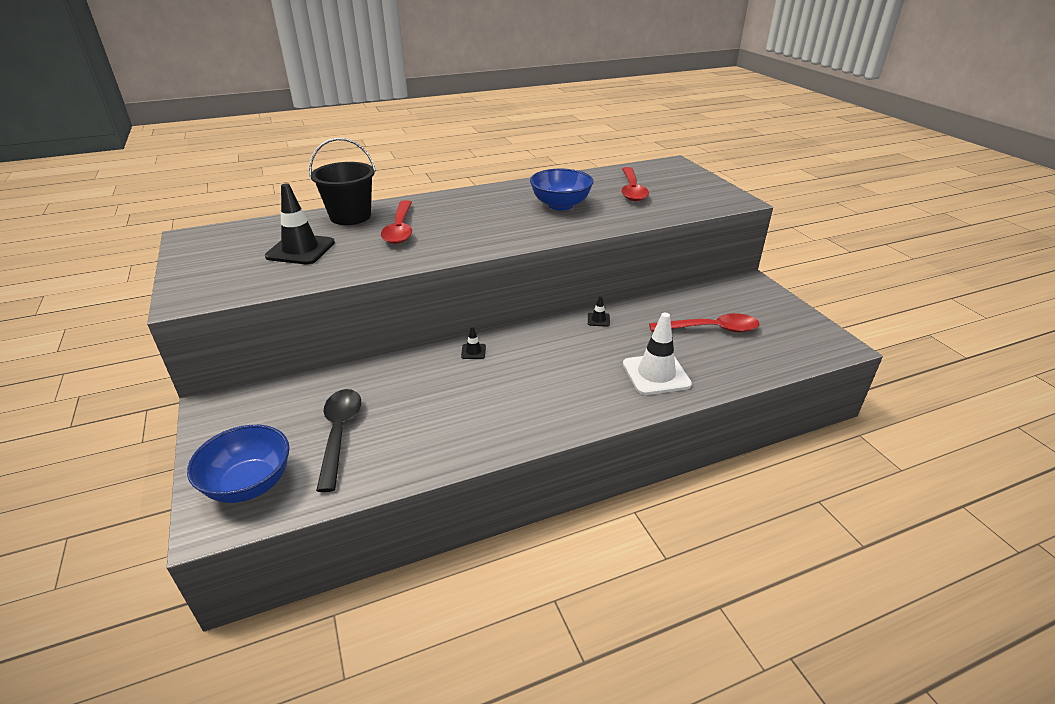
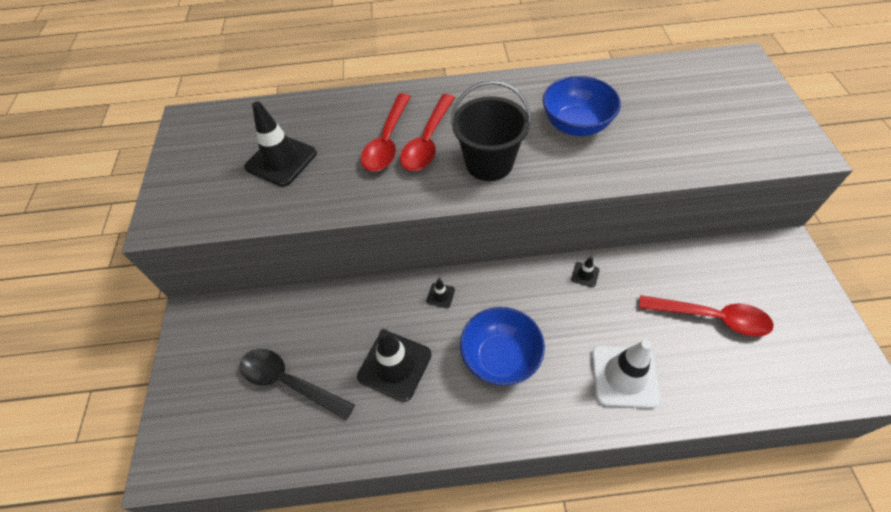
camera: 20 degrees right, 20 degrees up
(249, 484) = (201, 427): blue bowl -> blue bowl (500, 357)
(339, 434) = (289, 382): black spoon -> black spoon turned 75 degrees counterclockwise
(350, 216) = (343, 110): black bucket -> black bucket (489, 163)
(445, 403) = (395, 365): none -> black traffic cone
(632, 190) = (672, 108): red spoon -> red spoon (428, 141)

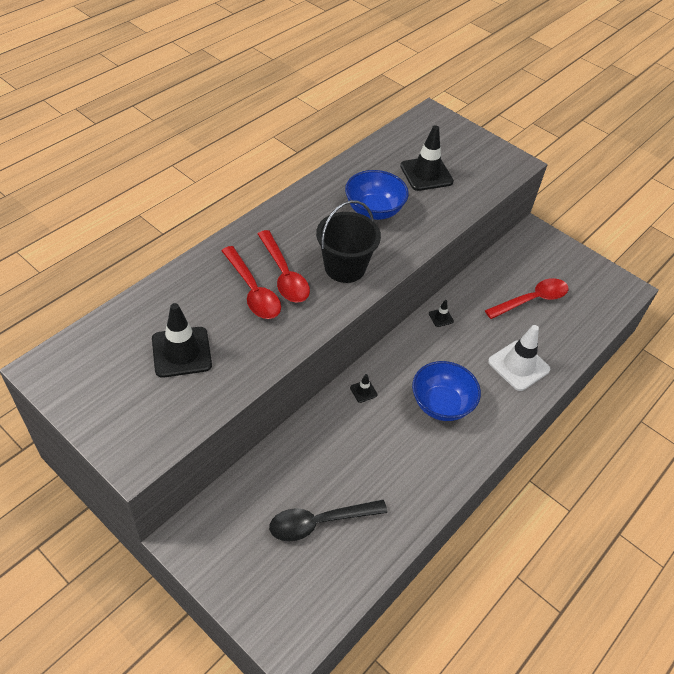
camera: 50 degrees left, 5 degrees down
(395, 365) = (381, 457): black traffic cone -> black traffic cone (426, 174)

